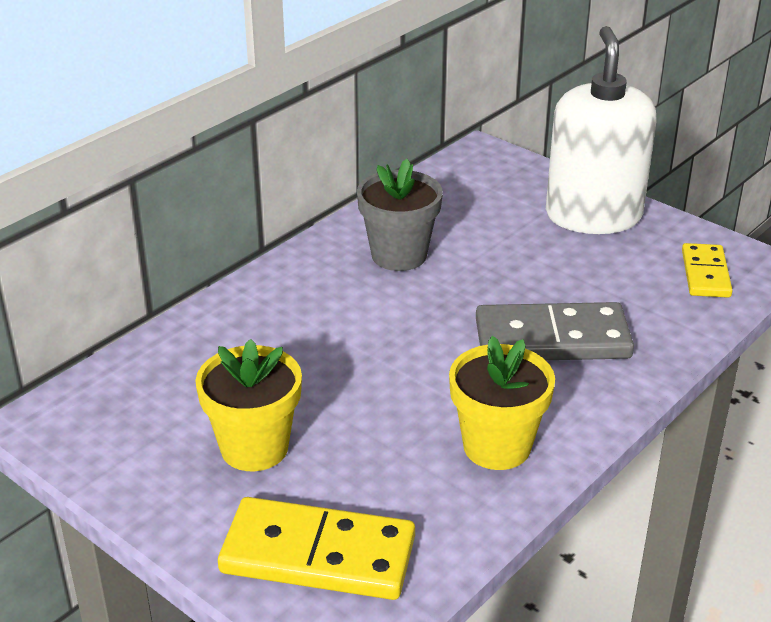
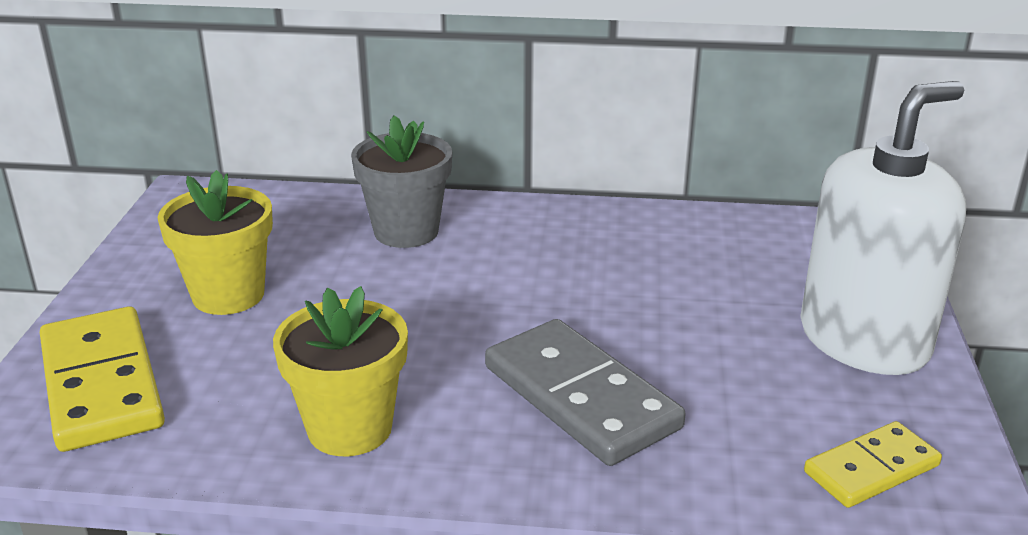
camera: 55 degrees right, 5 degrees down
(399, 255) = (608, 253): grey flower pot -> grey flower pot (406, 231)

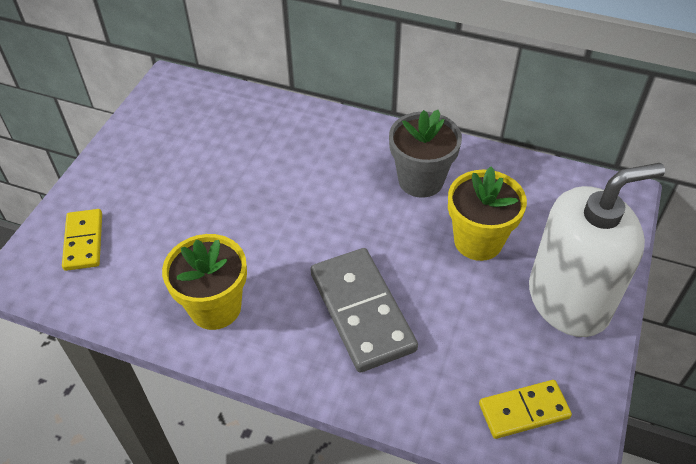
camera: 15 degrees right, 20 degrees up
(101, 384) = (83, 241): yellow domino -> yellow domino, size x0.59
(228, 295) = (173, 180): yellow flower pot -> yellow flower pot (478, 241)
(406, 231) = (299, 141): grey flower pot -> grey flower pot (421, 180)

